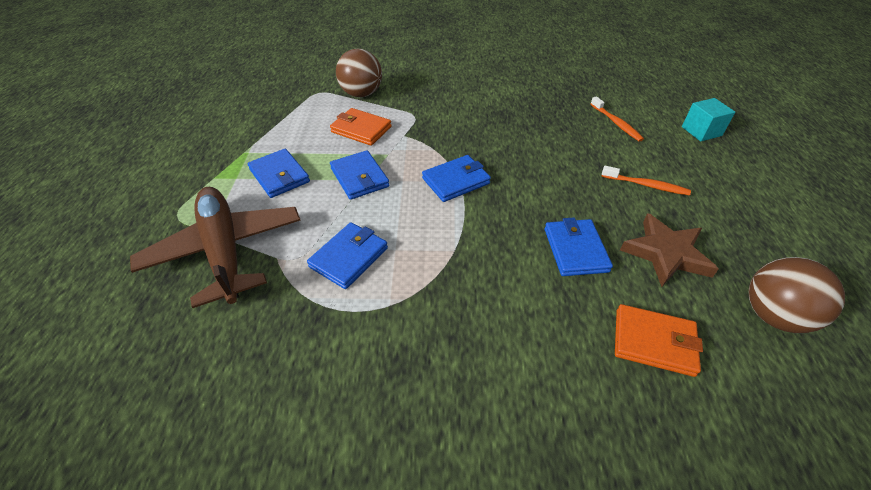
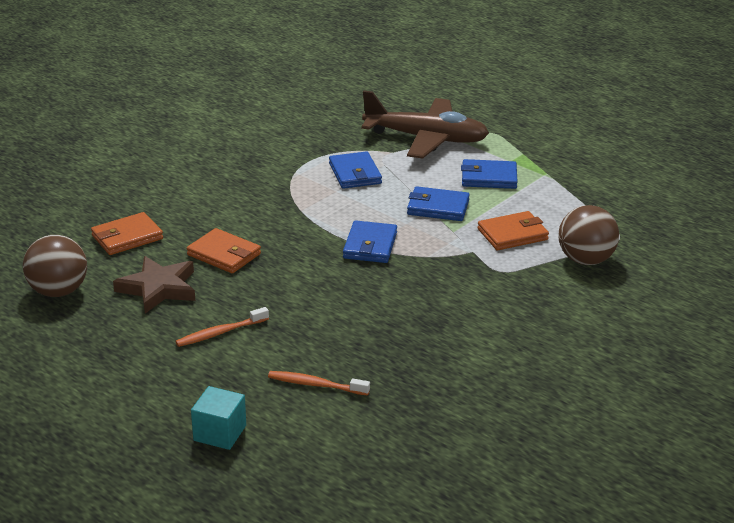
camera: 130 degrees right, 15 degrees down
(575, 250) = (224, 254): blue wallet -> orange wallet

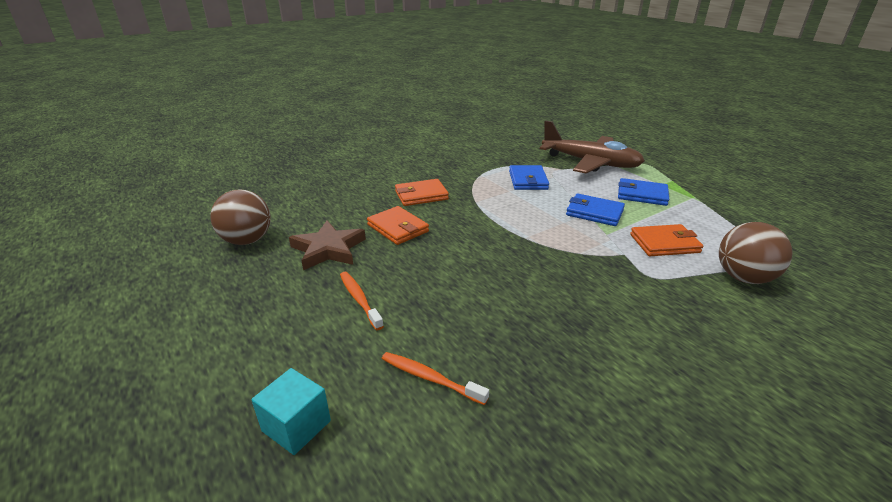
camera: 15 degrees right, 0 degrees up
(127, 237) = (329, 205): orange wallet -> orange wallet (421, 195)
(220, 333) = (359, 299): orange toothbrush -> orange toothbrush turned 75 degrees clockwise
(370, 245) = (527, 237): blue wallet -> none

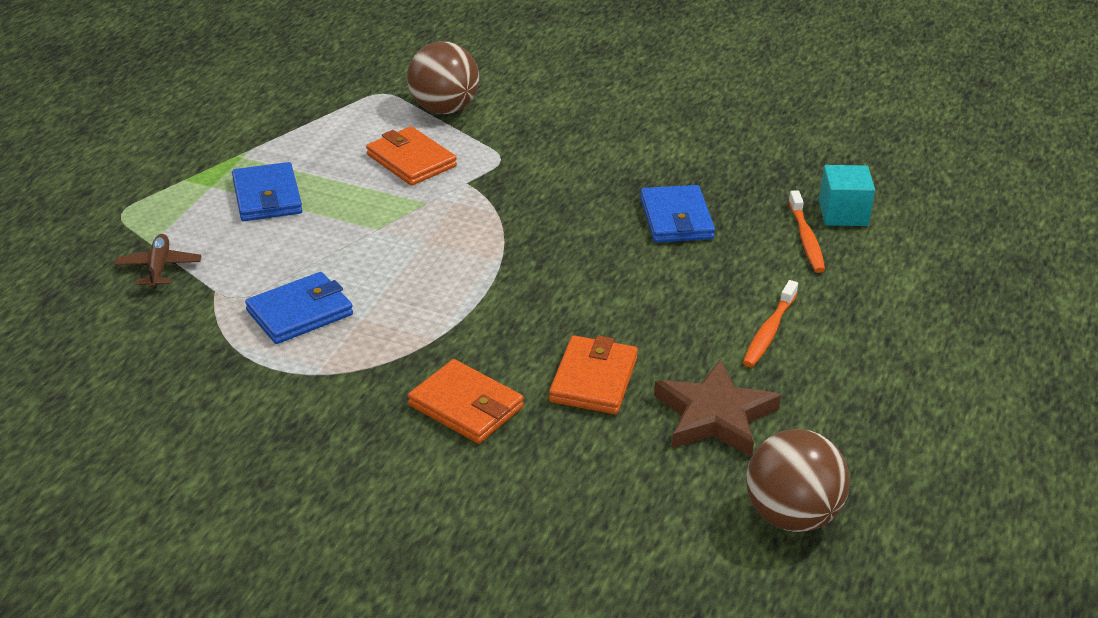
camera: 125 degrees left, 5 degrees up
(296, 426) = (936, 282): turquoise cube -> turquoise cube (843, 213)
(590, 163) = (159, 268): brown plane -> brown plane, size x0.41
(594, 213) = (369, 224): blue wallet -> blue wallet (676, 219)

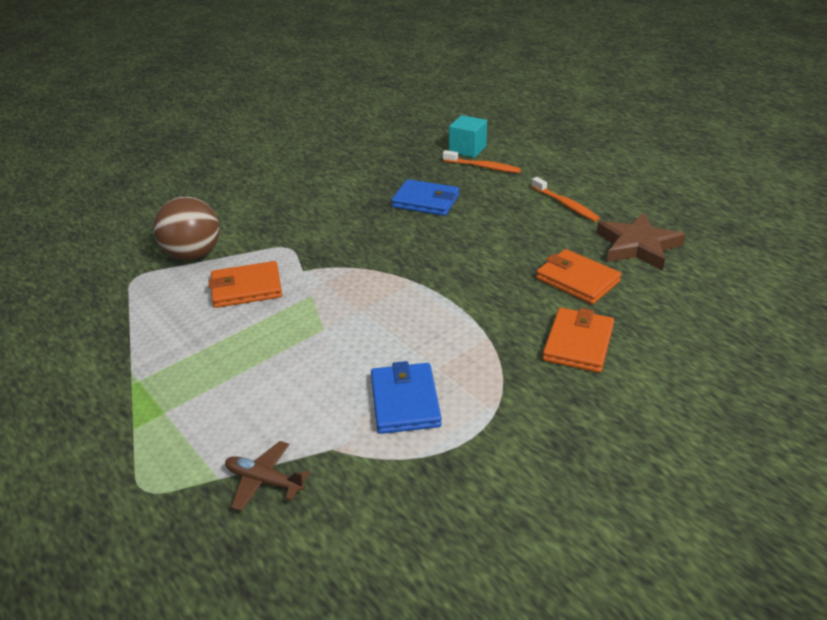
camera: 60 degrees left, 0 degrees up
(267, 197) = (217, 380): blue wallet -> none
(466, 406) = (578, 343): orange wallet -> orange wallet turned 45 degrees counterclockwise
(791, 516) = (741, 248): brown ball -> none

